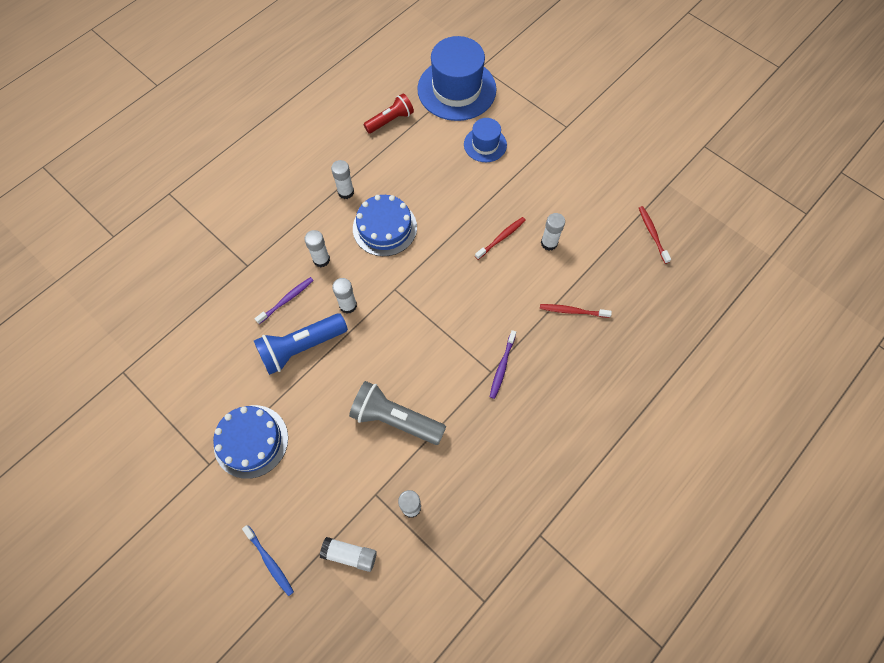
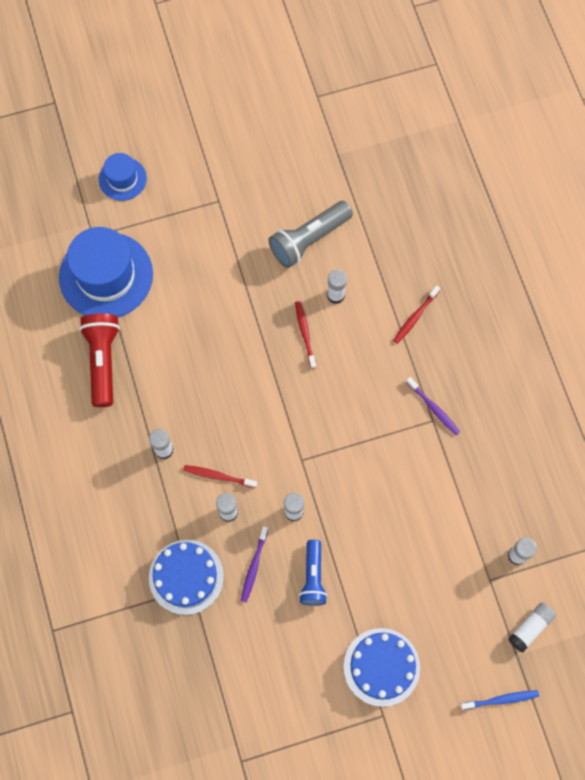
camera: 60 degrees left, 5 degrees up
(287, 300) = (254, 566): purple toothbrush -> purple toothbrush turned 150 degrees counterclockwise
(301, 347) = (313, 577): blue flashlight -> blue flashlight, size x0.67
(384, 228) = (228, 434): blue cake -> blue cake (186, 577)
(390, 120) = (103, 361): red flashlight -> red flashlight, size x1.50
(395, 419) = (431, 527): grey flashlight -> grey flashlight (309, 239)
(485, 144) = (191, 287): blue hat -> blue hat (122, 179)
(652, 234) = (379, 201): red toothbrush -> red toothbrush (218, 476)

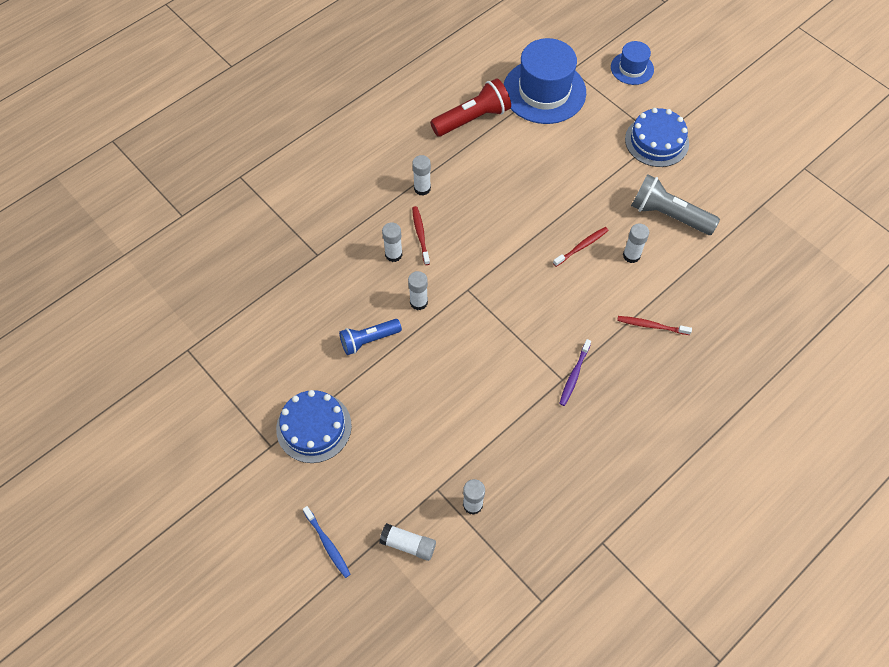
camera: 65 degrees right, 10 degrees down
(186, 577) = (324, 247): blue cake -> blue cake (656, 141)
(254, 566) = (356, 292): purple toothbrush -> none

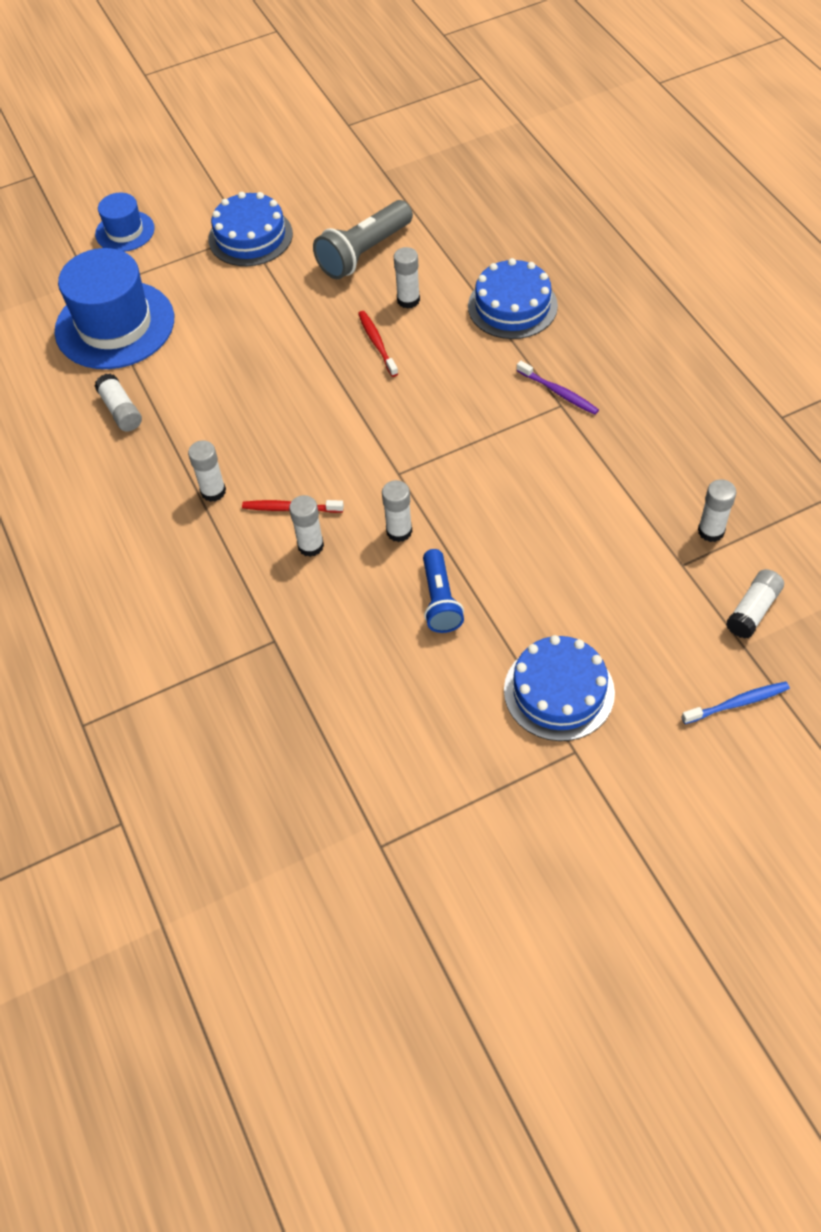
camera: 70 degrees left, 5 degrees down
(472, 119) = (121, 411): red flashlight -> white glue stick
(651, 326) = (512, 306): red toothbrush -> blue cake

